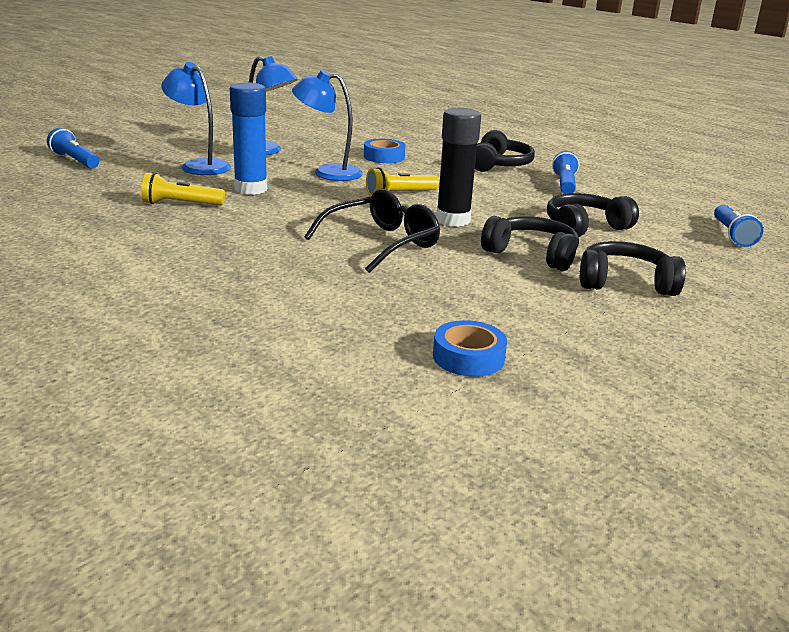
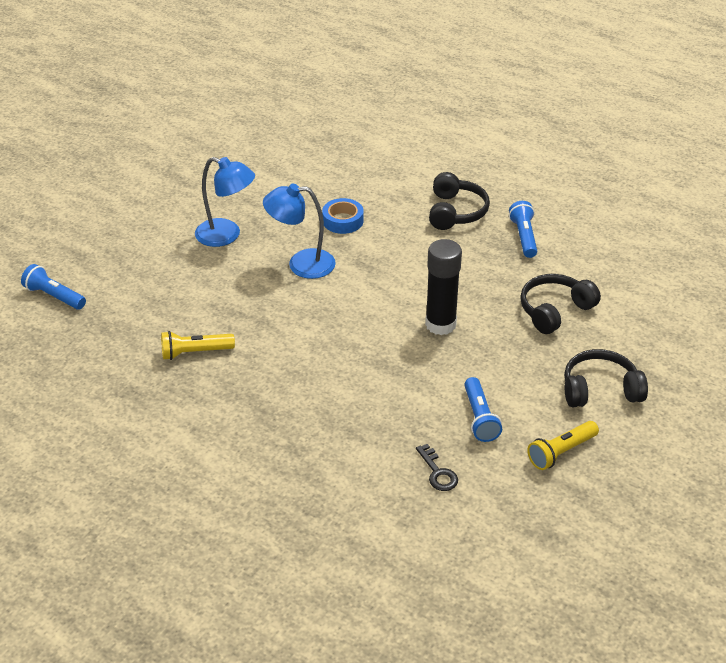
camera: 10 degrees left, 15 degrees up
(199, 165) = (176, 278): blue lamp -> none
(251, 189) = (244, 311): blue glue stick -> none
(382, 243) = (393, 375): black glasses -> none
(398, 314) = (438, 472): none -> black key
(399, 194) = (380, 290): yellow flashlight -> yellow flashlight (561, 452)
(468, 357) = (503, 512): blue tape -> none
(532, 254) = (519, 364): black headphones -> none
(732, 235) = (679, 295): blue flashlight -> blue flashlight (479, 418)

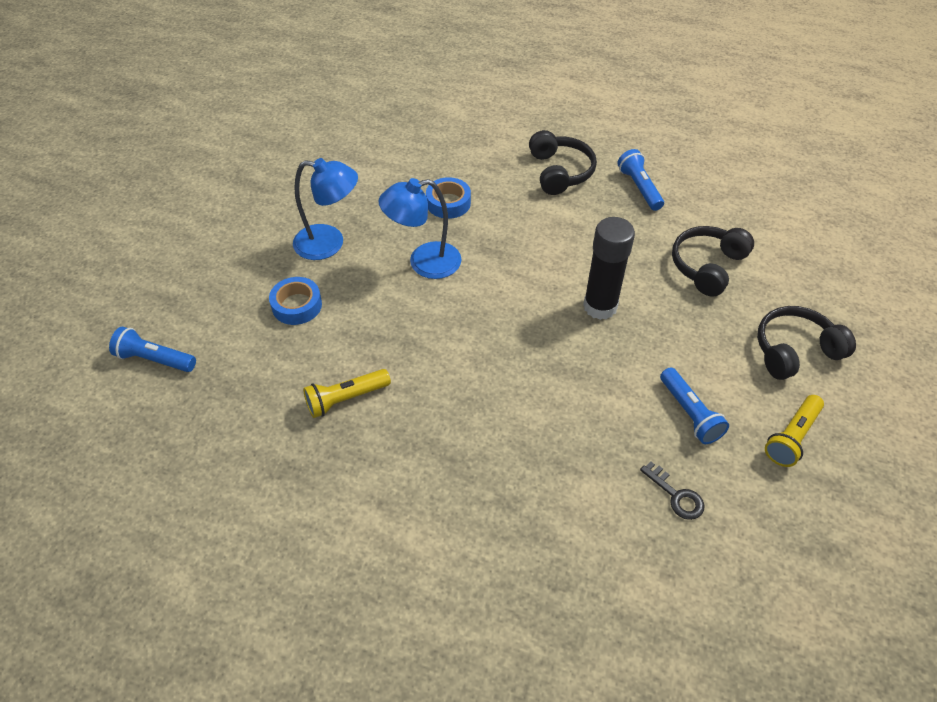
camera: 15 degrees left, 10 degrees up
(181, 278) = (297, 305): none -> blue tape

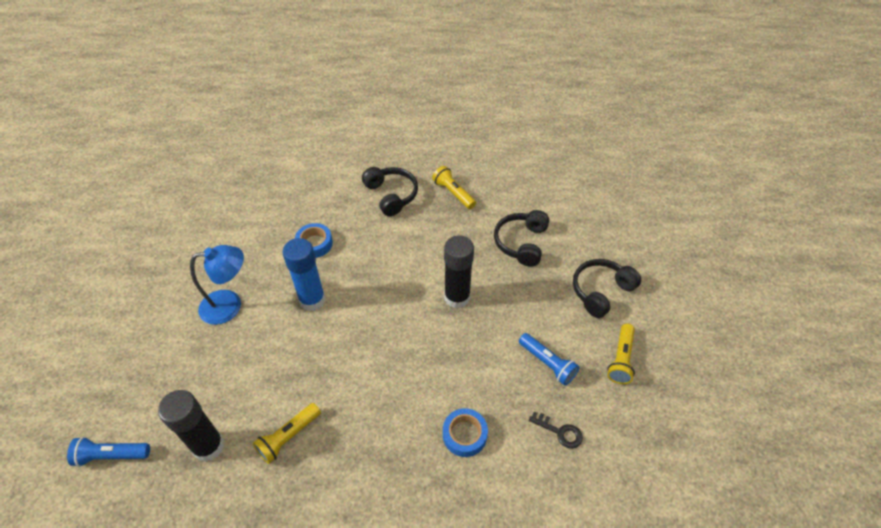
camera: 20 degrees left, 0 degrees up
(257, 381) = (209, 446): none -> black glue stick
(297, 305) = (220, 368): blue tape -> blue tape (464, 435)
(424, 263) = (312, 300): blue lamp -> blue glue stick
(639, 188) = (453, 193): blue flashlight -> yellow flashlight

